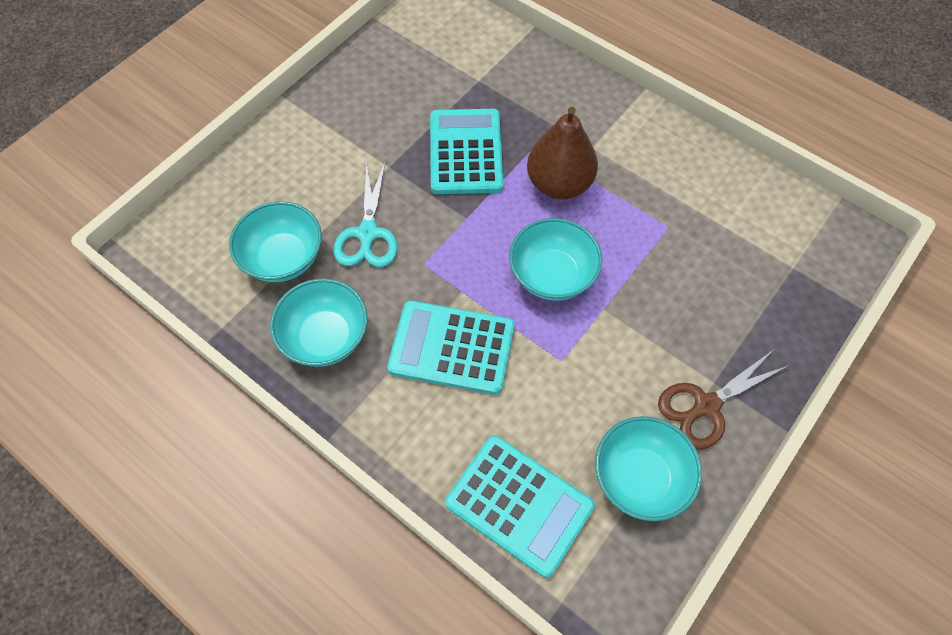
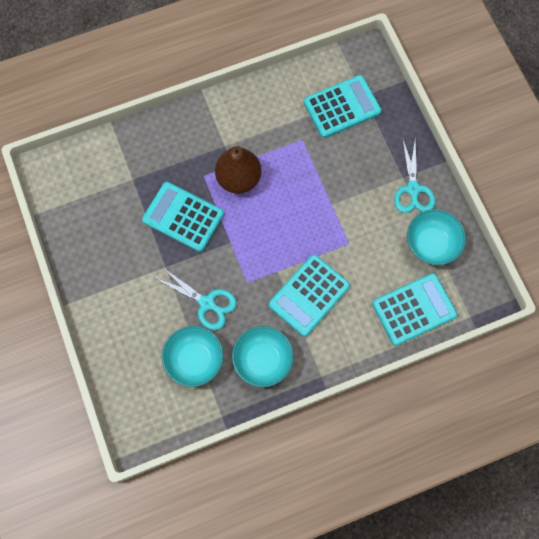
camera: 60 degrees left, 10 degrees up
(552, 275) = (295, 218): turquoise bowl -> none
(706, 406) = (413, 189): brown scissors -> turquoise scissors
(754, 250) = (342, 107): none -> turquoise calculator

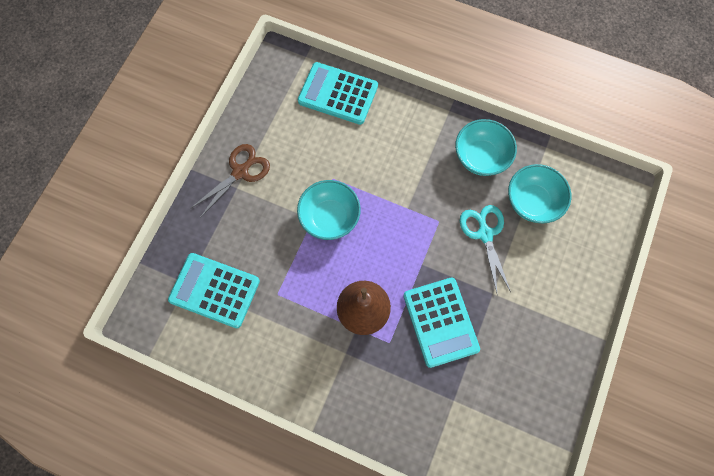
camera: 135 degrees left, 0 degrees up
(309, 295) = (401, 169): turquoise calculator -> none
(413, 189) = (240, 172): turquoise scissors -> brown scissors
(431, 244) = (274, 123): turquoise bowl -> turquoise bowl (330, 217)

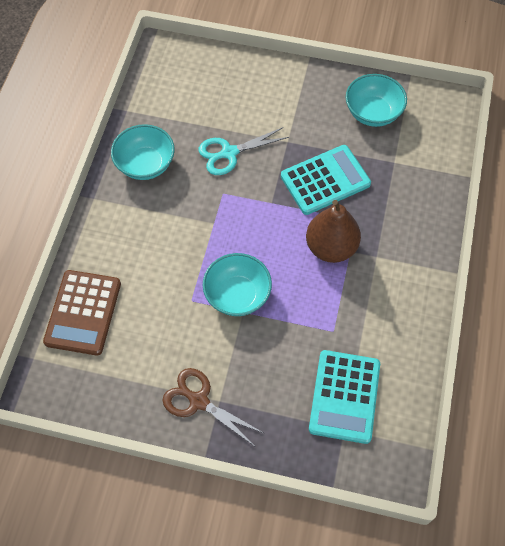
camera: 100 degrees left, 10 degrees down
(338, 94) = (83, 312): turquoise calculator -> brown calculator
(532, 201) = (188, 118): turquoise bowl -> turquoise bowl (373, 113)

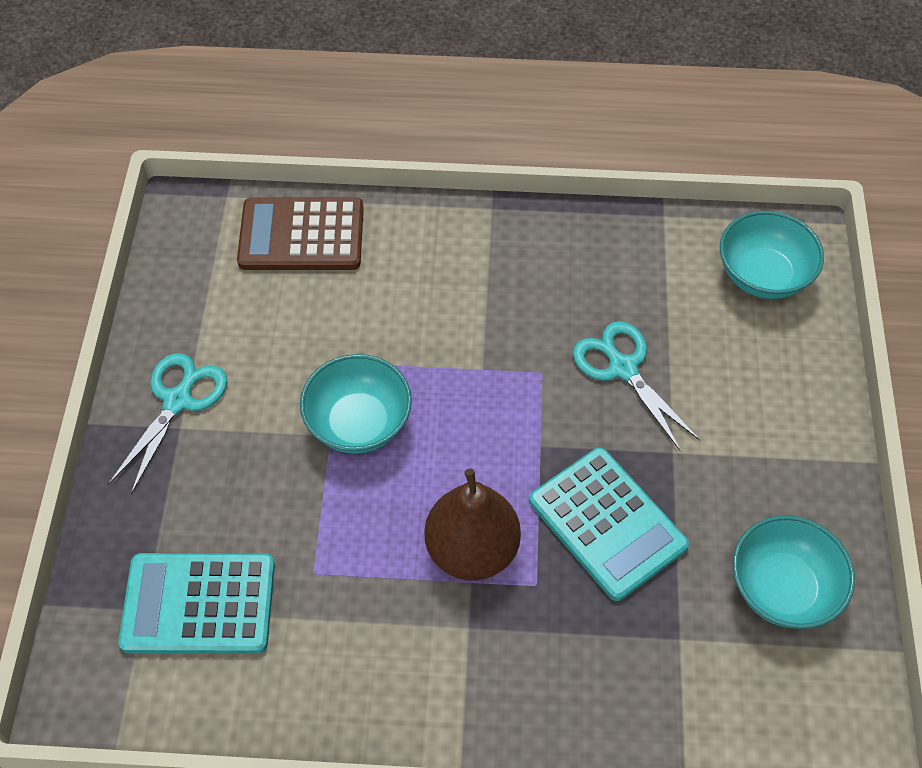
camera: 80 degrees right, 5 degrees down
(145, 164) = (569, 259): turquoise bowl -> turquoise bowl (763, 275)
(199, 401) = (178, 401): brown scissors -> turquoise scissors

